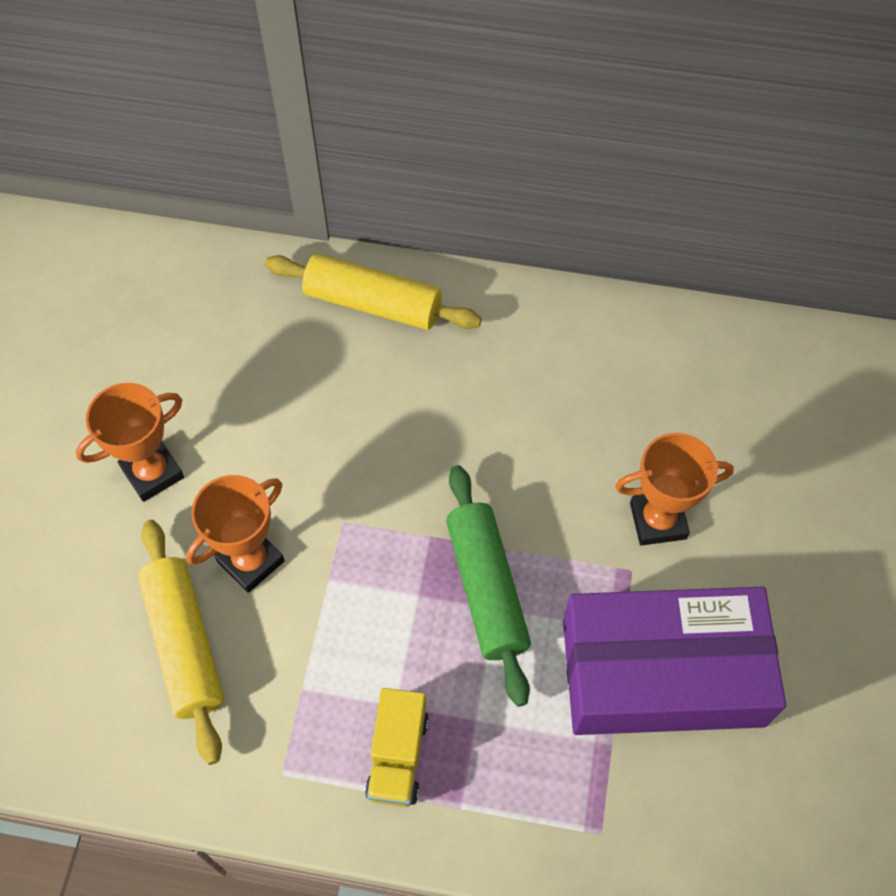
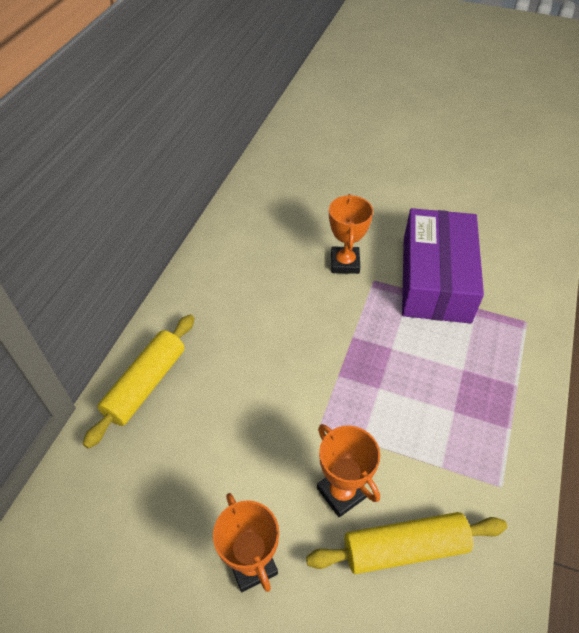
camera: 80 degrees left, 10 degrees down
(398, 756) = (487, 414): yellow truck -> none
(486, 589) = (378, 350): green rolling pin -> none

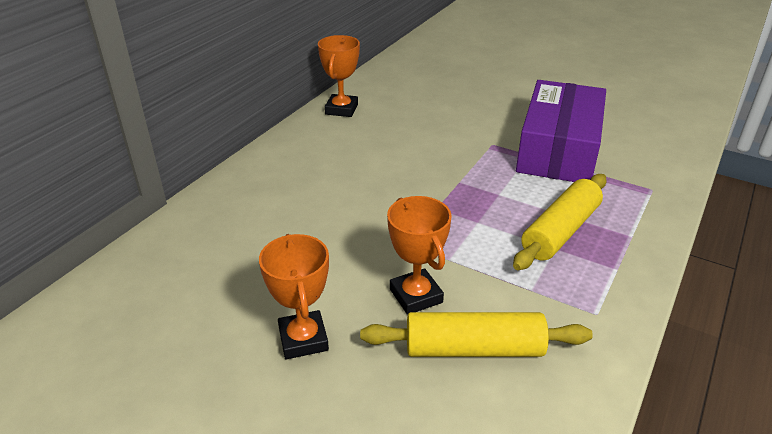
camera: 10 degrees right, 15 degrees down
(146, 384) = (239, 194): yellow rolling pin -> yellow rolling pin (560, 231)
(345, 263) = (465, 129): orange trophy -> orange trophy (341, 109)

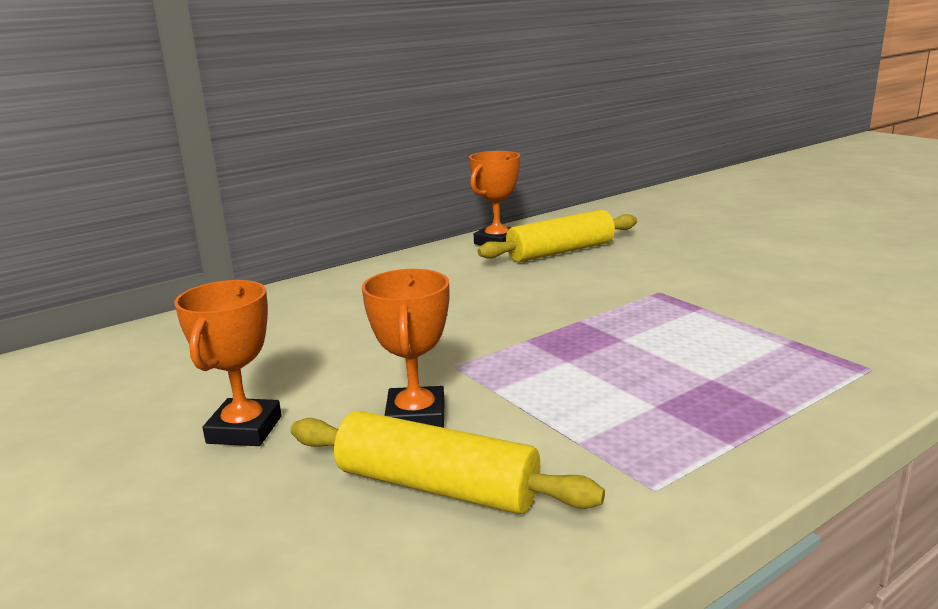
camera: 25 degrees right, 15 degrees down
(558, 149) = (752, 307): purple box -> none
(560, 231) = (679, 389): yellow rolling pin -> yellow rolling pin (560, 252)

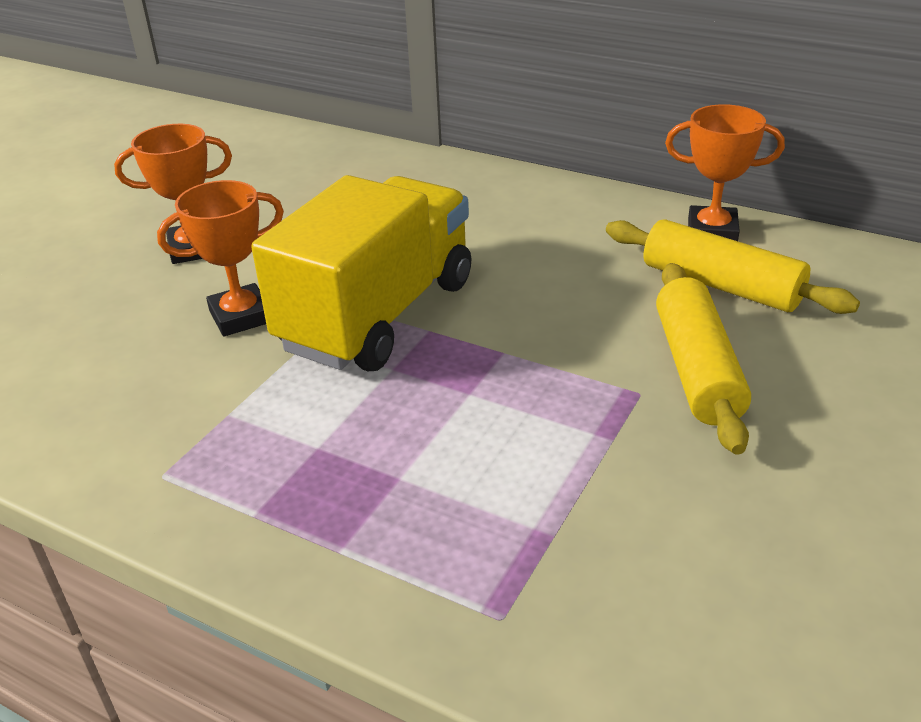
camera: 65 degrees right, 15 degrees up
(437, 486) = (138, 360): yellow rolling pin -> yellow rolling pin (697, 369)
(482, 355) = (378, 314): none -> yellow truck

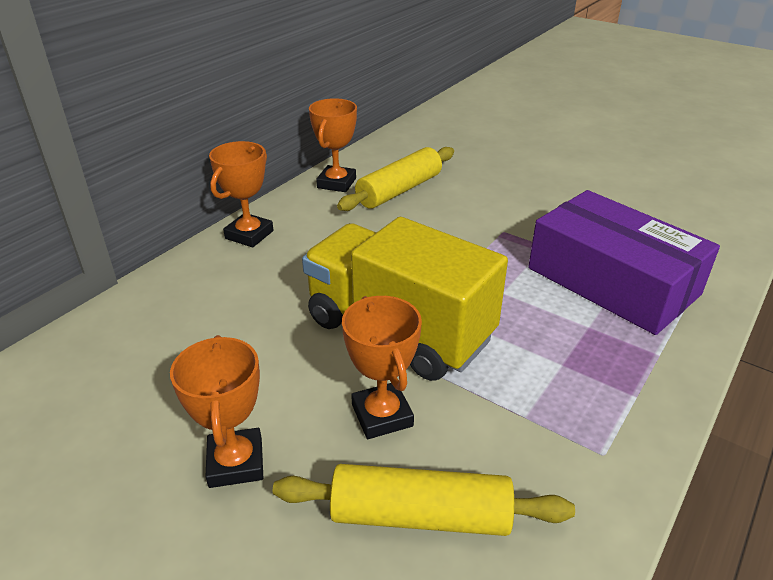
camera: 85 degrees left, 0 degrees up
(526, 515) = (612, 281): none -> purple box
(549, 193) = (249, 235): none -> orange trophy
(697, 369) = (482, 211): yellow rolling pin -> yellow rolling pin (420, 515)

